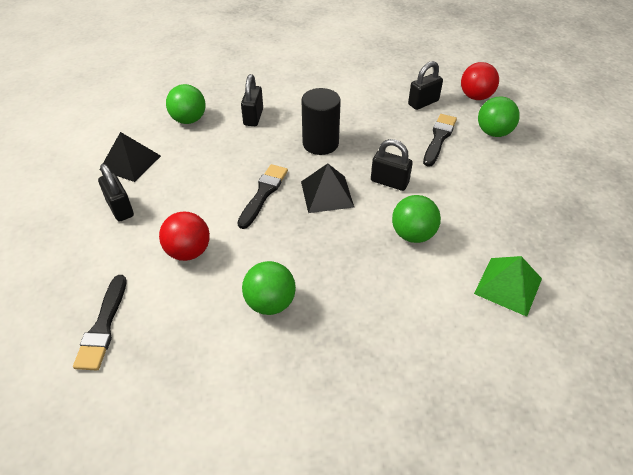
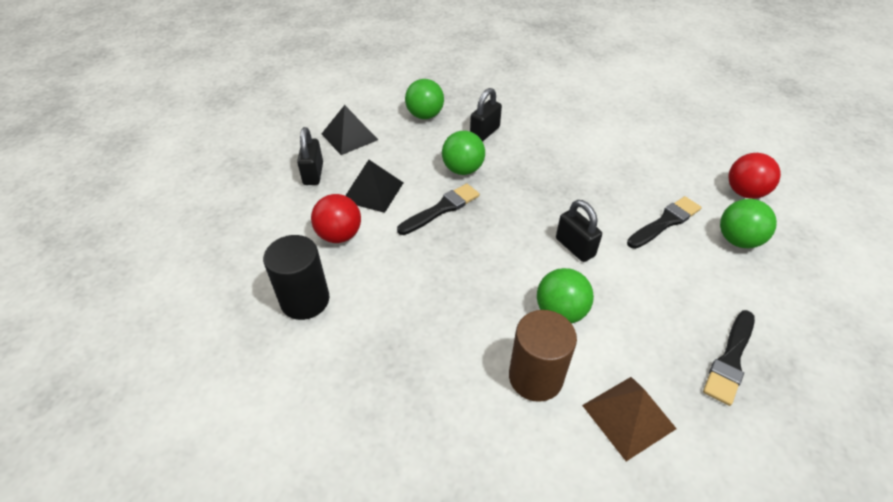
camera: 30 degrees right, 0 degrees up
(103, 326) = (230, 269): black brush -> black brush (730, 360)
(270, 303) = (374, 314): green ball -> green ball (463, 169)
(320, 143) = (531, 181): black cylinder -> black cylinder (305, 300)
(327, 194) = (501, 233): black pyramid -> black pyramid (373, 191)
(423, 103) = (675, 178): black padlock -> none
(429, 290) = (535, 377): none -> brown cylinder
(508, 286) = (628, 417): green pyramid -> brown pyramid

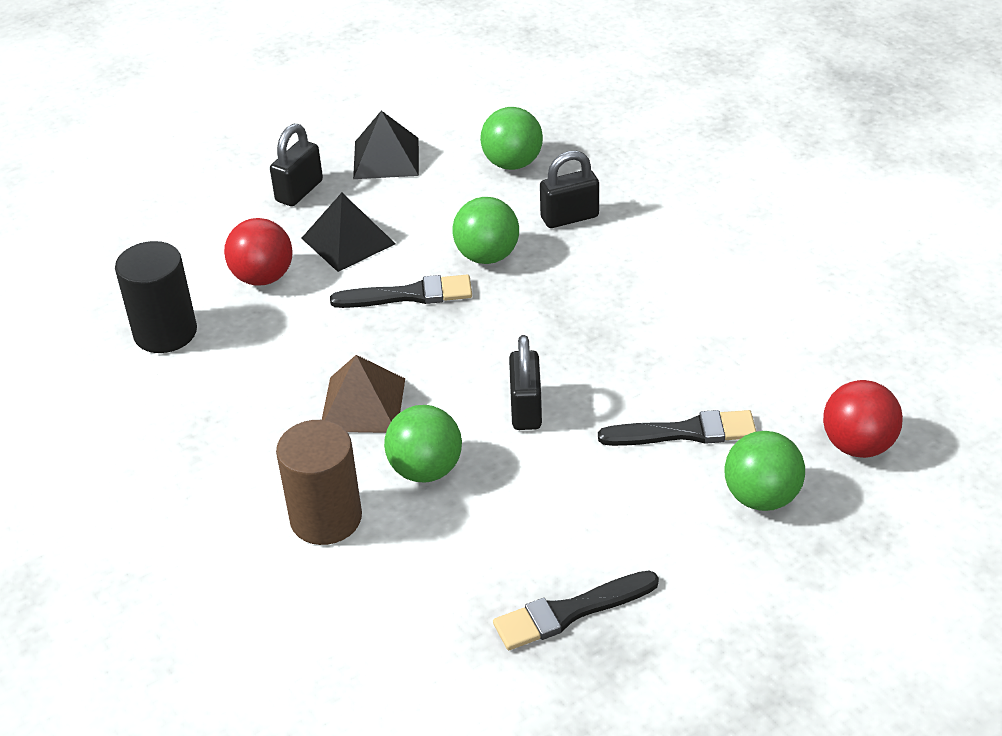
camera: 35 degrees right, 5 degrees down
(628, 417) = (383, 602): brown pyramid -> brown pyramid (362, 404)

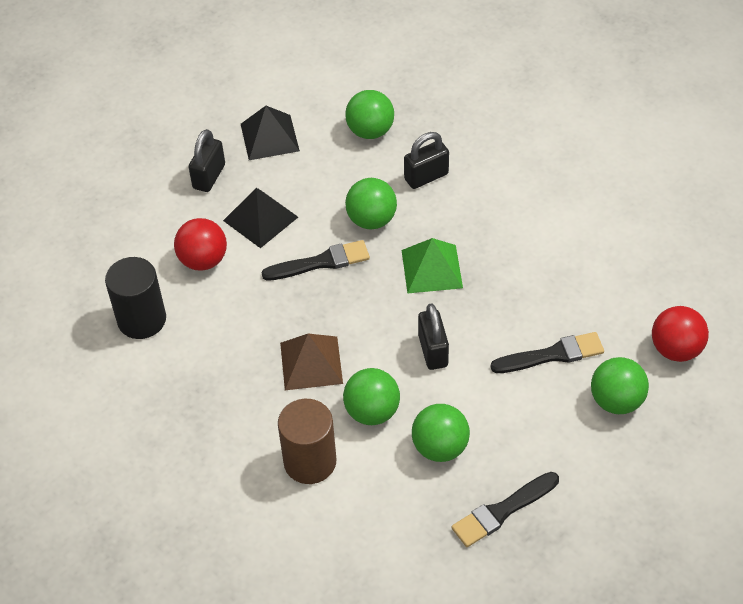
camera: 10 degrees left, 10 degrees up
(505, 523) = (440, 447): none -> green ball
(549, 317) = (431, 269): none -> green pyramid

